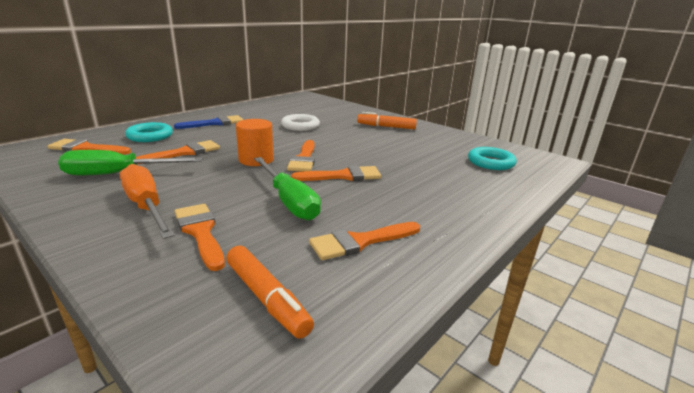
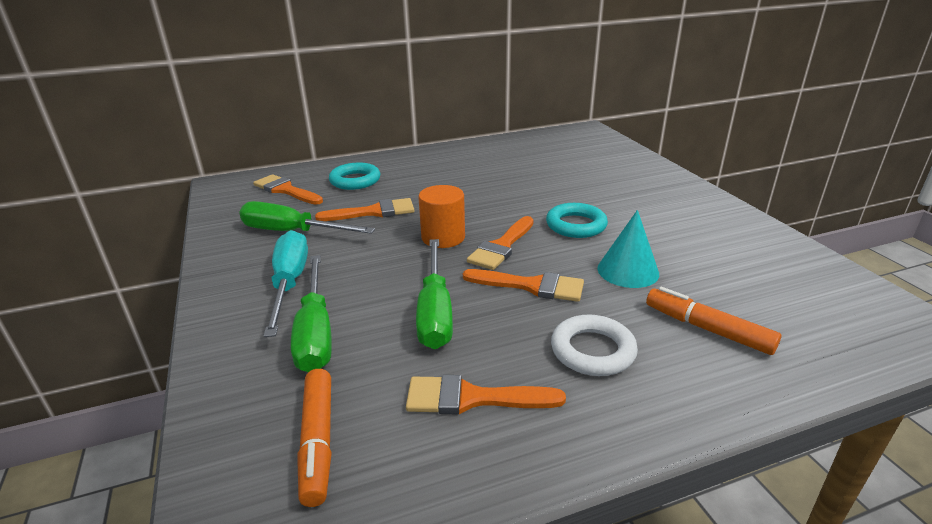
camera: 30 degrees right, 5 degrees up
(146, 206) = (290, 283): orange screwdriver -> turquoise screwdriver
(200, 232) = (315, 332): orange brush -> green screwdriver
(215, 123) = (436, 169): blue brush -> none
(300, 126) = (539, 187): white ring -> white ring (592, 350)
(386, 127) = (665, 205): orange marker -> orange marker (707, 329)
(394, 159) = (628, 271): none -> turquoise cone
(490, 162) = (789, 308): turquoise ring -> turquoise ring (576, 225)

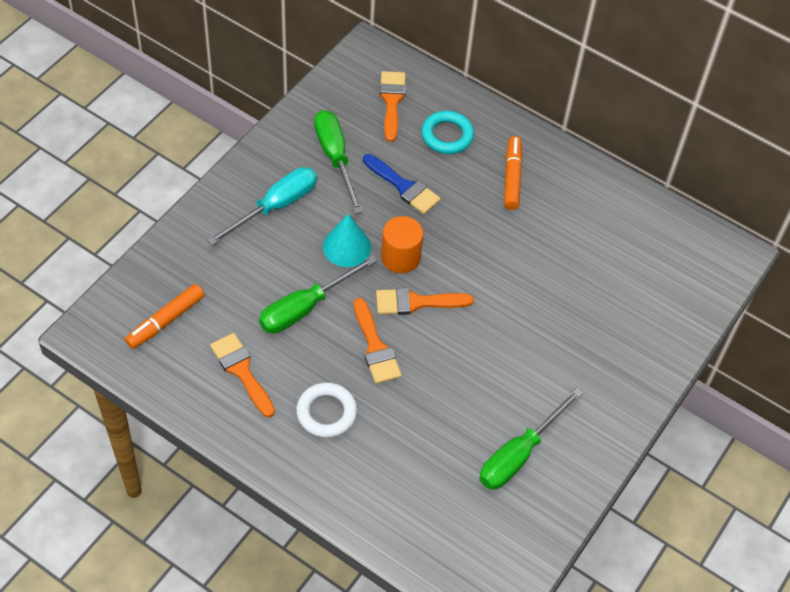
camera: 50 degrees right, 25 degrees up
(315, 332) = (240, 258): green screwdriver -> green screwdriver (519, 454)
(373, 212) = (404, 187): orange brush -> blue brush
(576, 225) = (490, 336): turquoise ring -> none
(628, 271) = (441, 399): turquoise cone -> turquoise cone (347, 247)
(707, 329) = (397, 470): orange marker -> orange marker (512, 177)

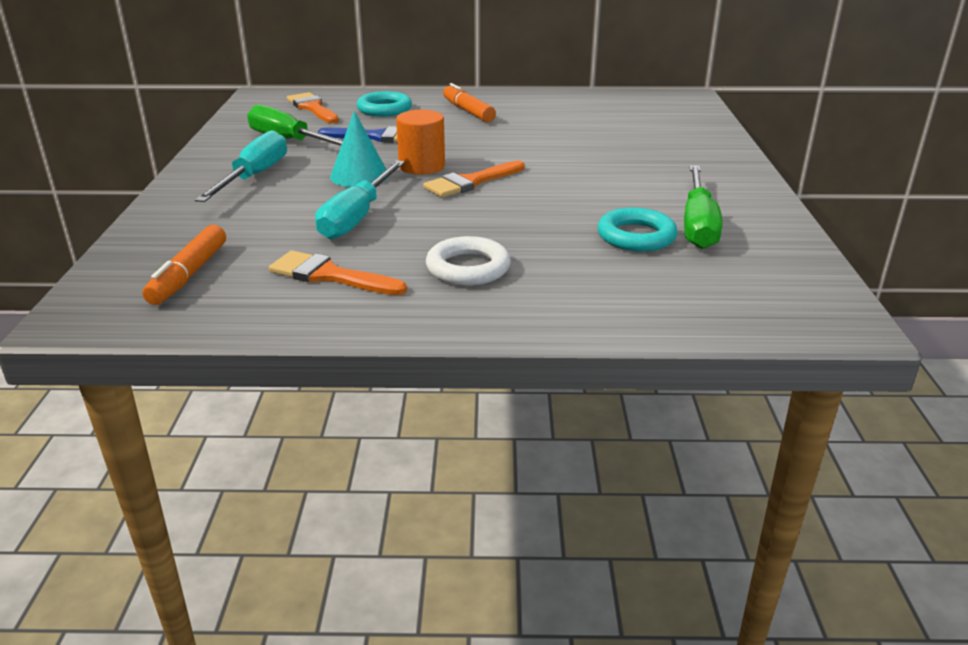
camera: 30 degrees left, 25 degrees down
(305, 307) = (357, 217): green screwdriver -> turquoise screwdriver
(375, 347) = (465, 215): orange brush -> none
(463, 442) = (636, 236): none -> turquoise ring

